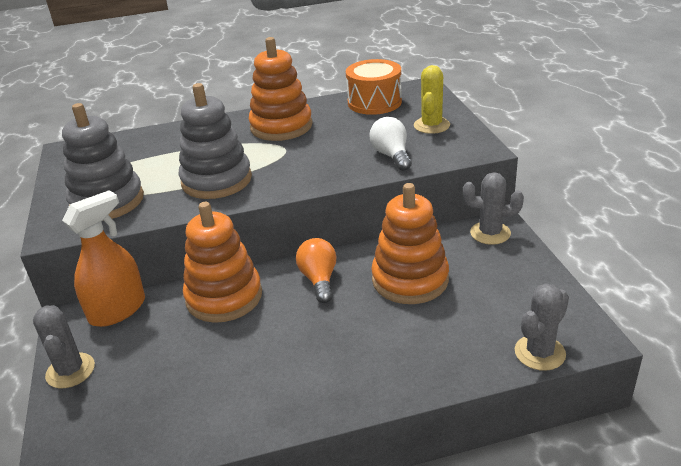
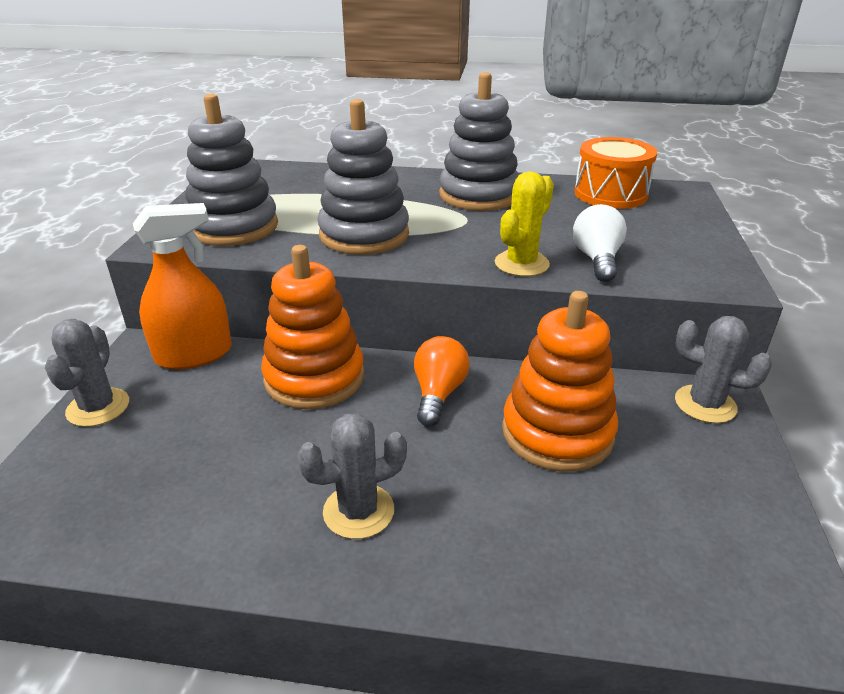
camera: 20 degrees right, 0 degrees up
(281, 126) = (479, 195): orange stacking toy -> grey stacking toy
(431, 125) = (672, 236): yellow cactus -> yellow cactus (521, 264)
(539, 353) = (706, 618): grey cactus -> grey cactus (358, 511)

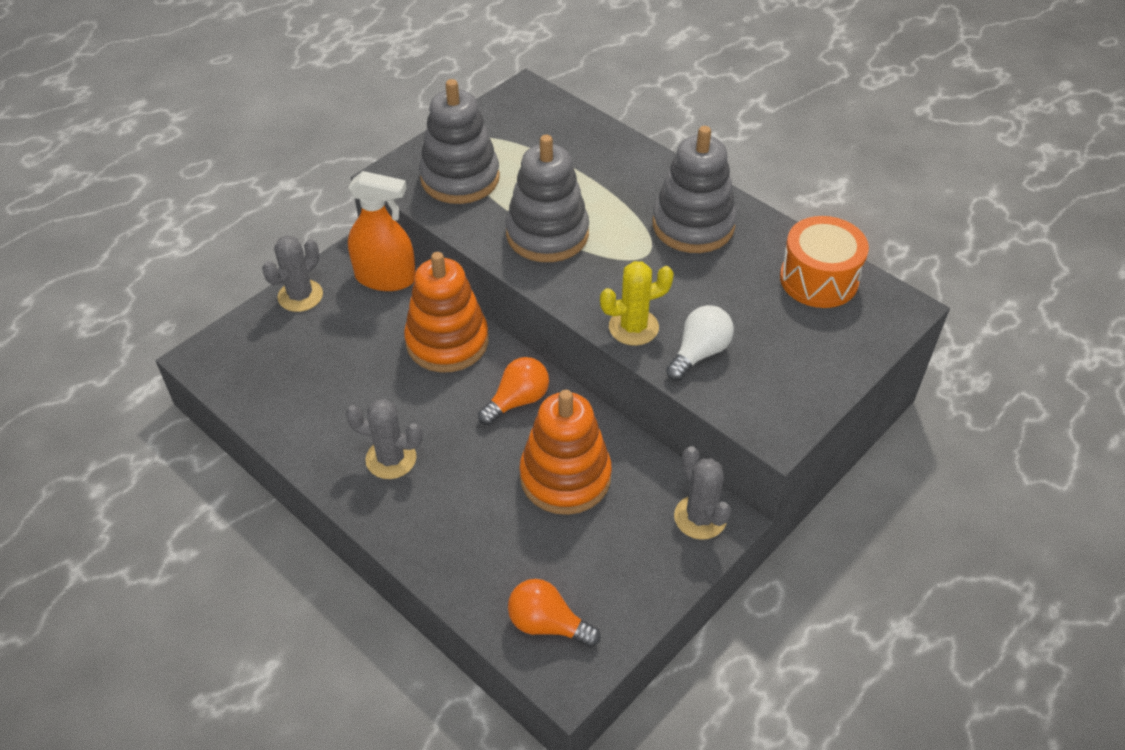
camera: 35 degrees right, 15 degrees up
(717, 582) = (547, 624): none -> orange light bulb

